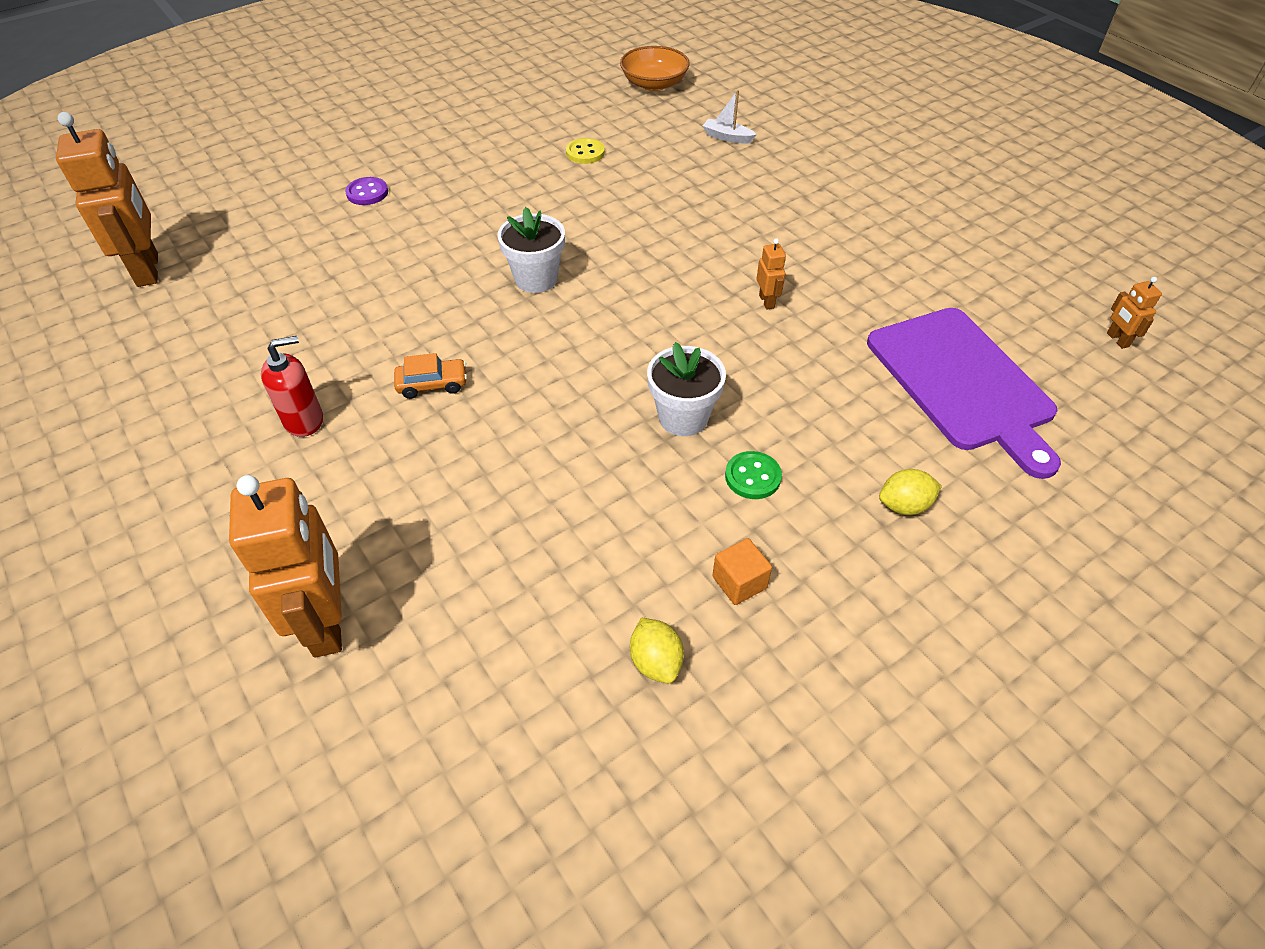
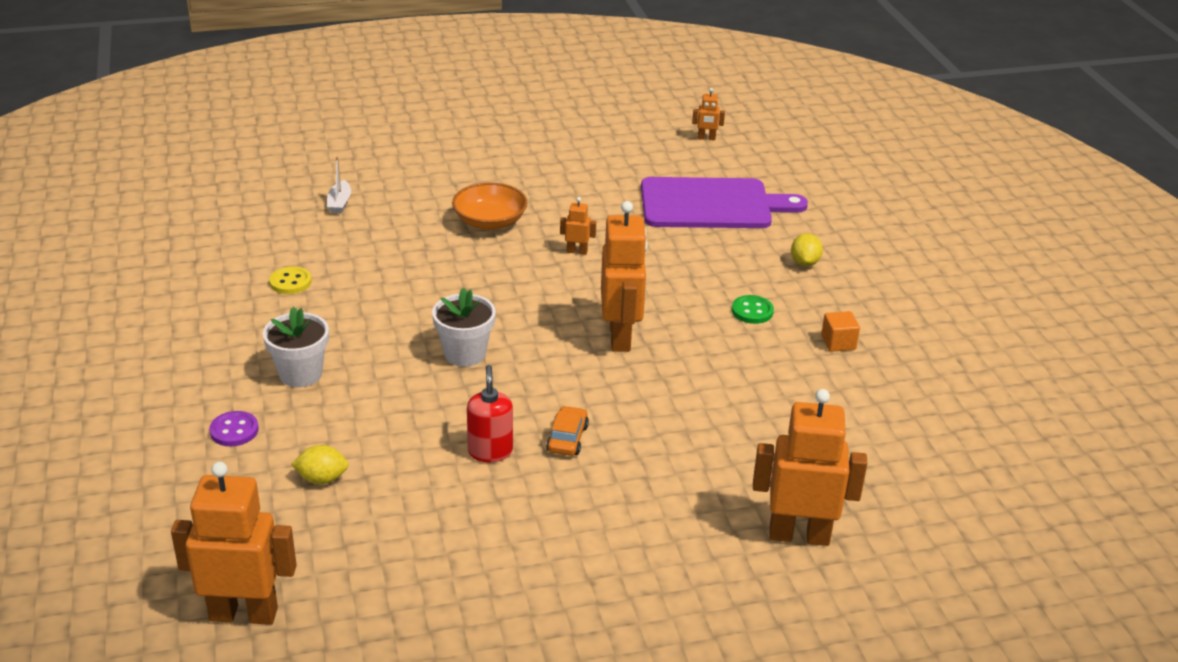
camera: 70 degrees left, 15 degrees down
(304, 420) = (568, 521): red soap dispenser -> red soap dispenser (490, 451)
(628, 376) = (620, 337): none -> orange robot
(654, 84) = (207, 214): orange bowl -> orange bowl (490, 222)
(656, 661) = (886, 392): yellow lemon -> yellow lemon (322, 479)
(683, 417) = (679, 324): white flower pot -> white flower pot (300, 374)
(727, 137) = (339, 203): white boat -> white boat turned 45 degrees counterclockwise

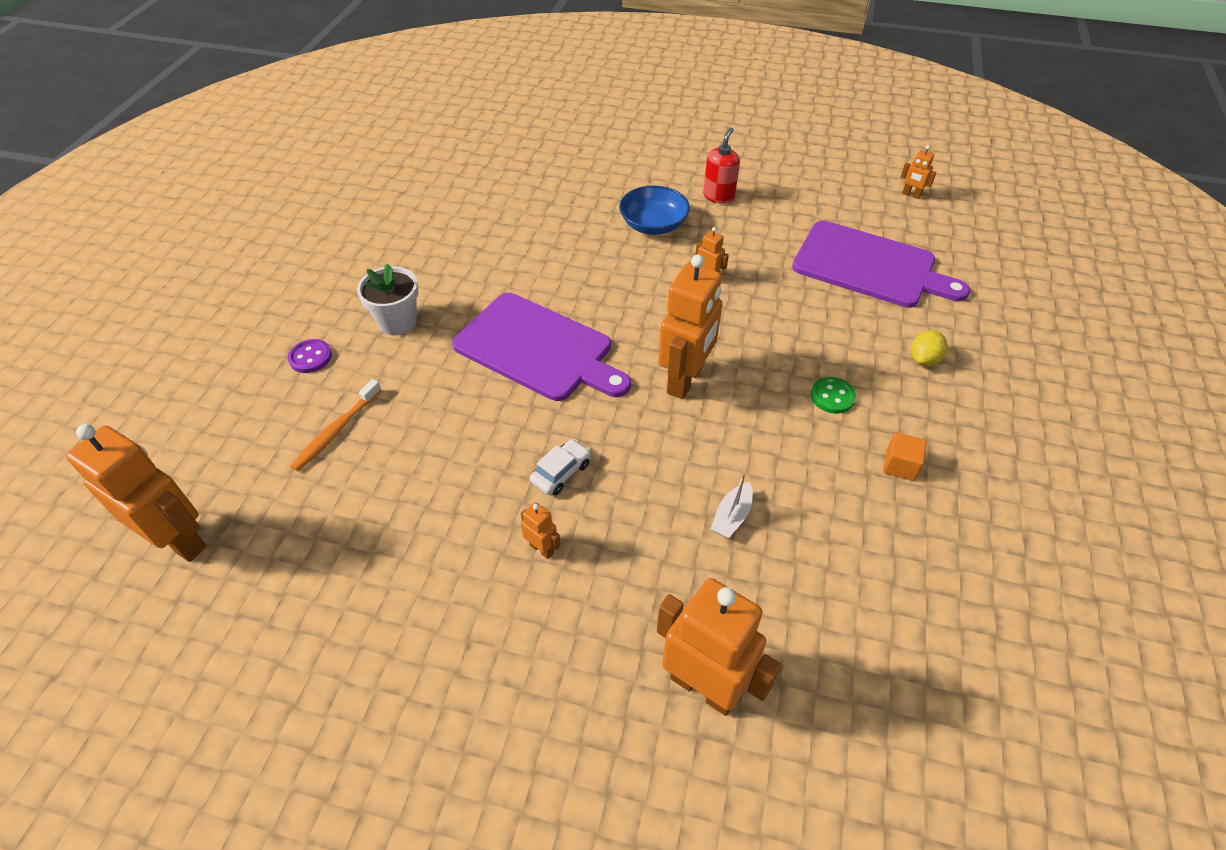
camera: 30 degrees right, 15 degrees up
(290, 282) = (455, 233): yellow button -> none
(322, 479) = (336, 431): yellow lemon -> orange toothbrush
(339, 203) = (546, 172): white boat -> white boat (732, 516)
(465, 354) = (538, 349): white flower pot -> purple cutting board
(490, 222) = (653, 224): orange bowl -> blue bowl
(490, 451) = (486, 459): red soap dispenser -> red soap dispenser (718, 196)
(567, 438) = (561, 472): orange car -> white car
(597, 496) = (542, 549): none -> orange robot

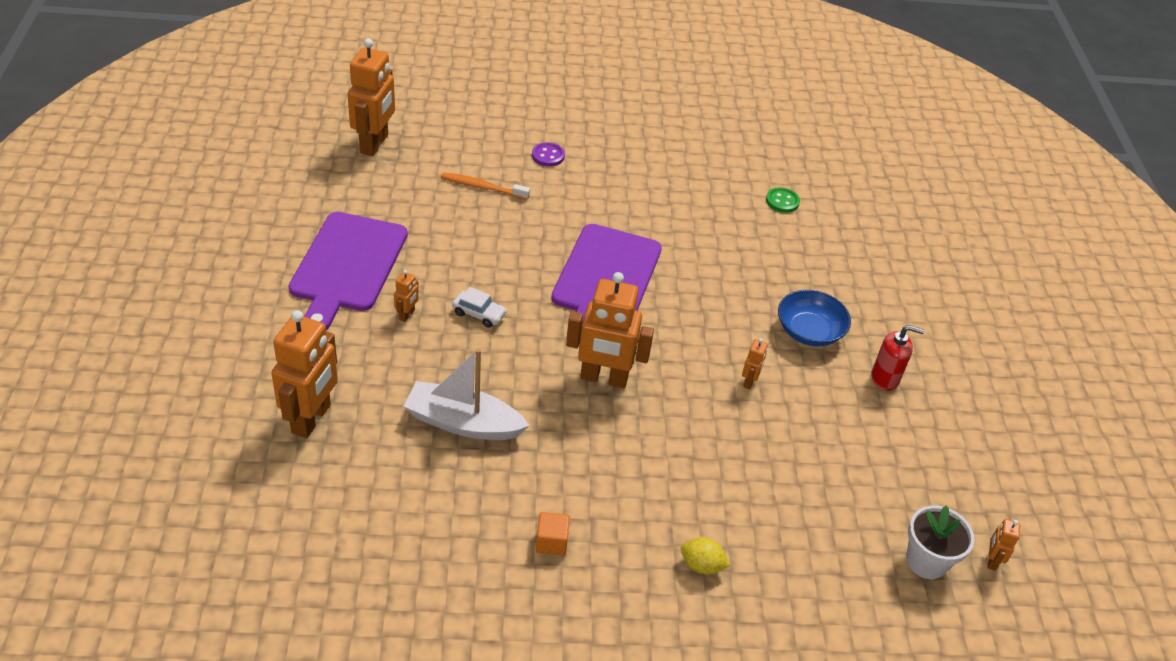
camera: 70 degrees right, 5 degrees down
(397, 322) = (603, 191): white flower pot -> white flower pot (926, 561)
(732, 516) = (463, 423): white boat -> white boat, size x2.10
(832, 396) = (621, 488): green button -> green button (782, 201)
(870, 266) = (831, 518): purple cutting board -> purple cutting board (347, 266)

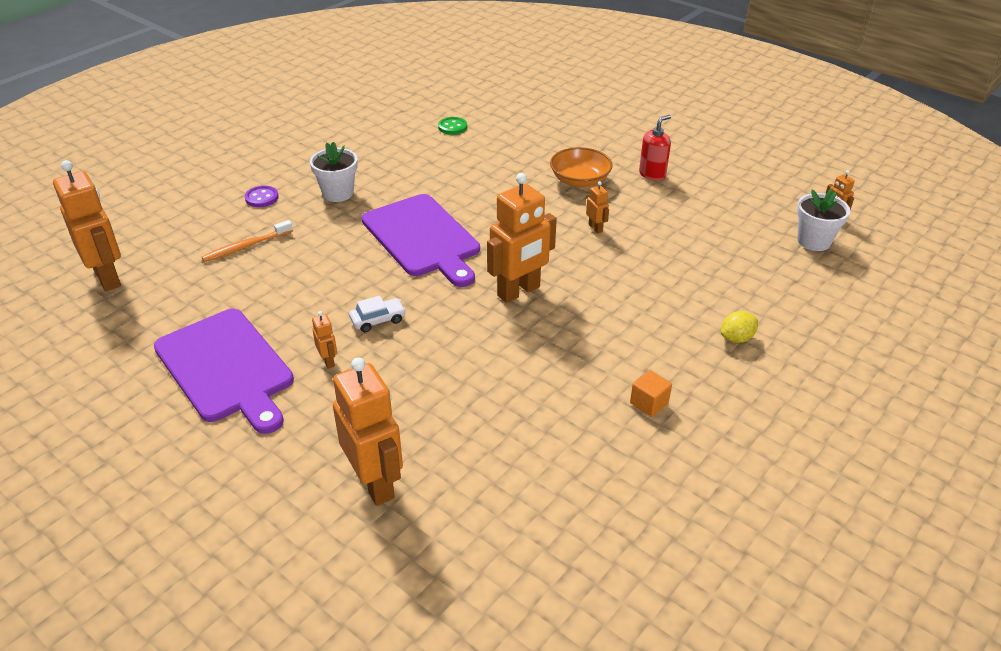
camera: 45 degrees left, 5 degrees down
(463, 423) = (482, 389): white boat -> none
(604, 193) = (338, 193): none -> white flower pot
(809, 331) = (580, 180): blue bowl -> orange bowl

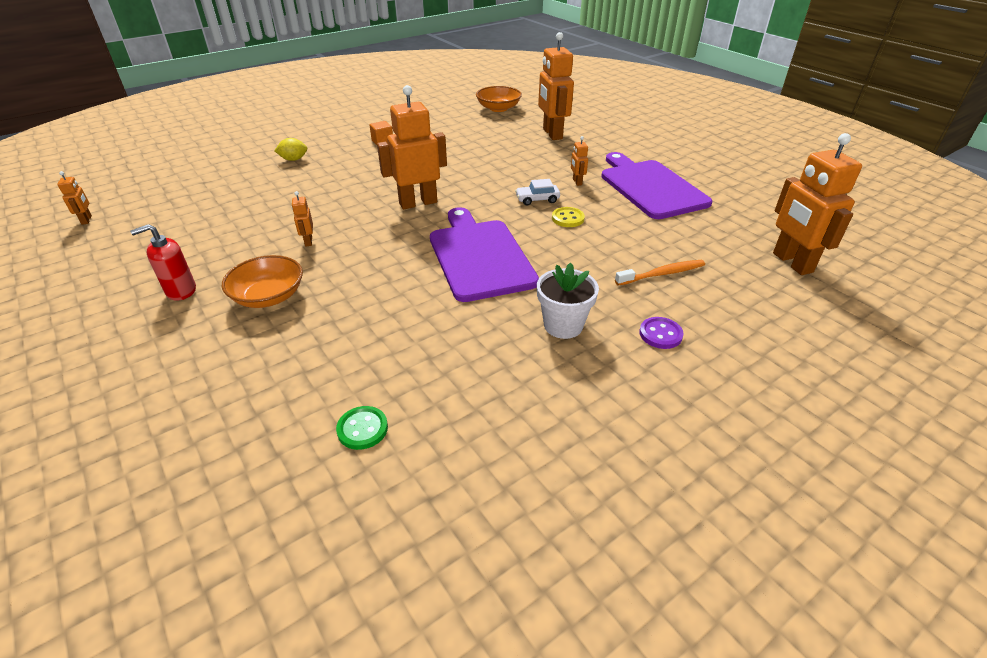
camera: 165 degrees left, 0 degrees up
(338, 297) = (568, 218): none -> yellow button
(502, 568) = (498, 108): none -> orange bowl
(814, 241) = (141, 204): white flower pot -> none

